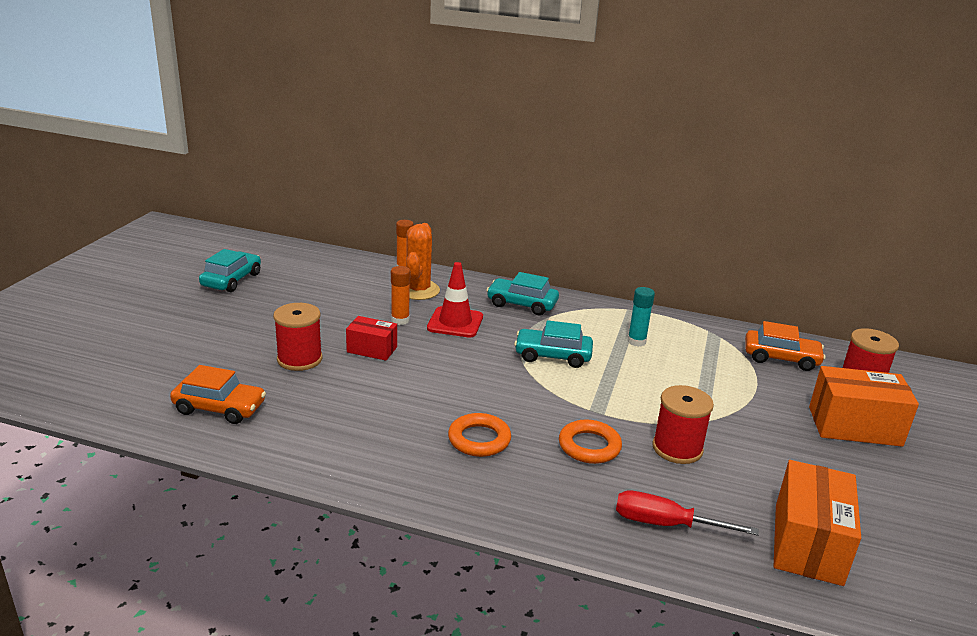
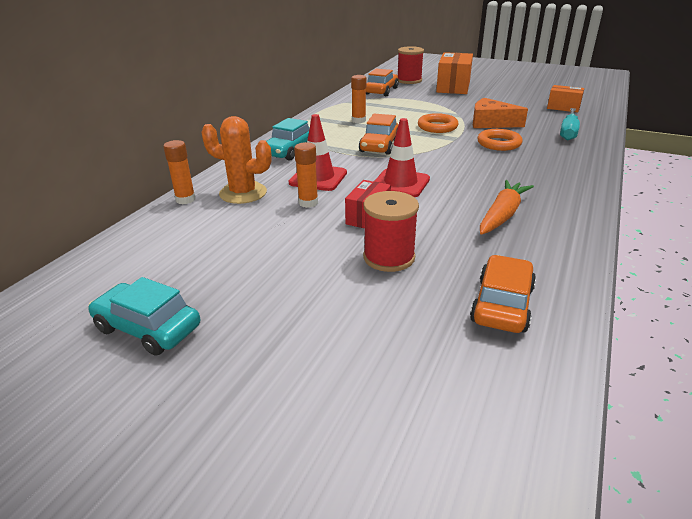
camera: 80 degrees left, 5 degrees up
(374, 425) = (502, 215): none -> orange carrot
(447, 367) = (400, 183): none -> red traffic cone
(479, 439) = (505, 175): orange ring -> orange ring (437, 127)
(553, 356) = (379, 146): turquoise car -> orange car
(636, 341) = (358, 120): turquoise glue stick -> orange glue stick
(666, 524) = (568, 132): red screwdriver -> turquoise screwdriver
(677, 448) = (491, 123): red spool -> orange cheese
(807, 544) = (563, 107): orange box -> orange box, size x0.59

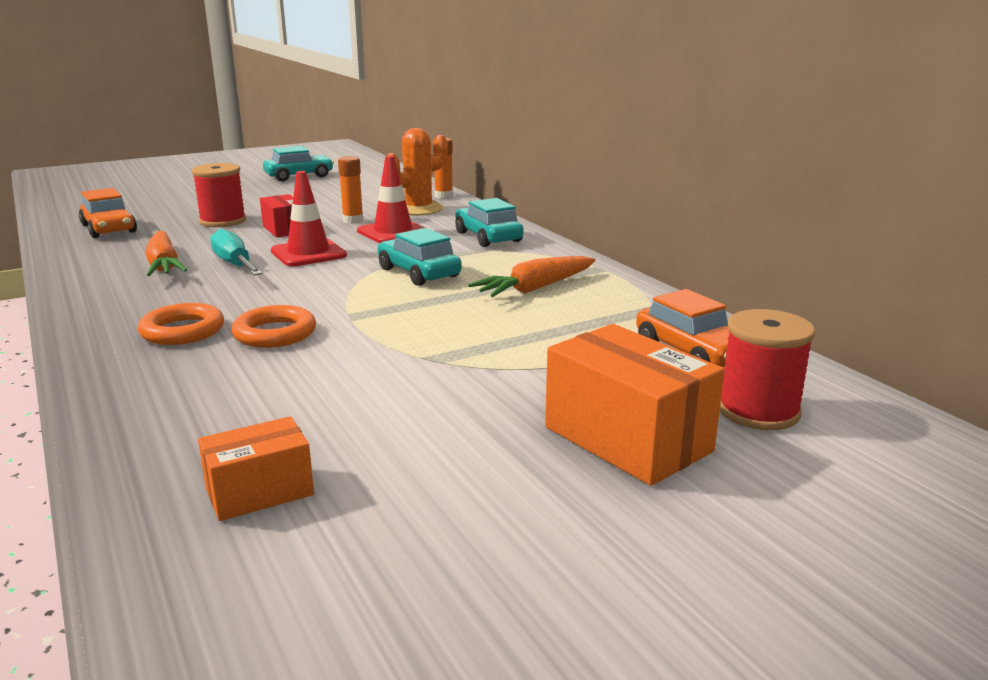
camera: 125 degrees right, 10 degrees down
(358, 120) = (535, 288): orange glue stick -> orange carrot
(379, 146) = (418, 273): orange car -> turquoise car
(437, 127) = (414, 323): orange ring -> orange ring (182, 331)
(491, 123) = (349, 367): orange cheese -> none
(568, 132) = (179, 406): turquoise screwdriver -> turquoise screwdriver (235, 265)

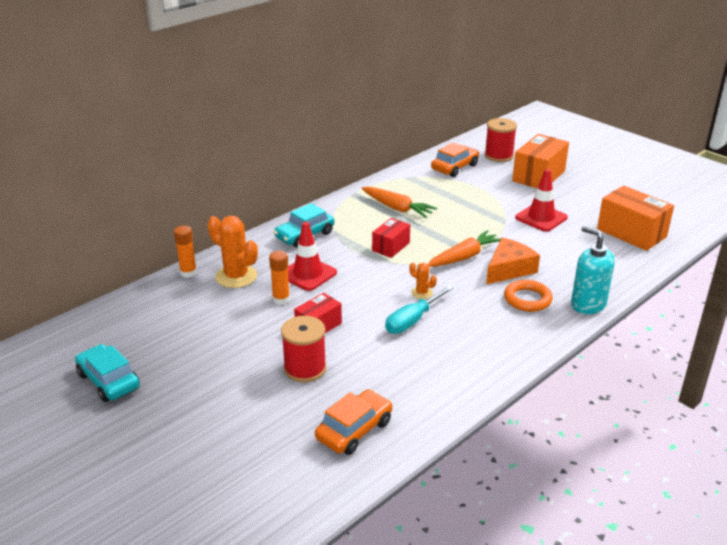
camera: 105 degrees left, 10 degrees up
(103, 371) = (588, 304): none -> turquoise soap dispenser
(164, 265) = (431, 352): orange carrot -> orange carrot (464, 257)
(259, 492) = (631, 233): orange box -> orange box, size x1.70
(275, 333) = (509, 269): orange ring -> orange cheese
(285, 275) = (422, 293): none -> orange cactus
(308, 253) = (373, 297): red traffic cone -> red traffic cone (541, 218)
(418, 273) = (391, 247): turquoise car -> red box

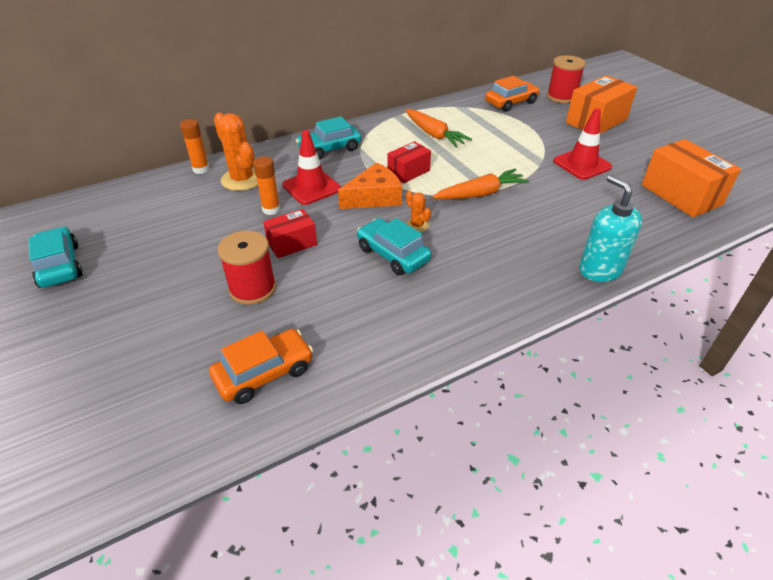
camera: 15 degrees right, 10 degrees up
(413, 320) = (393, 254): turquoise screwdriver -> turquoise car
(509, 269) = (523, 214): orange cheese -> orange cheese (374, 197)
(527, 299) = (531, 252): orange ring -> none

